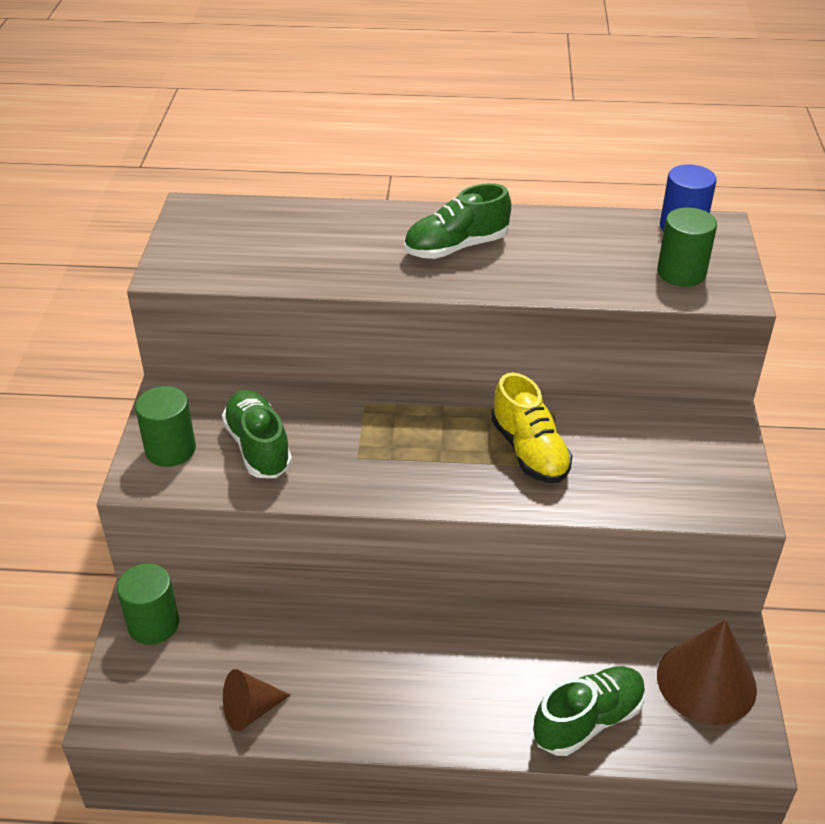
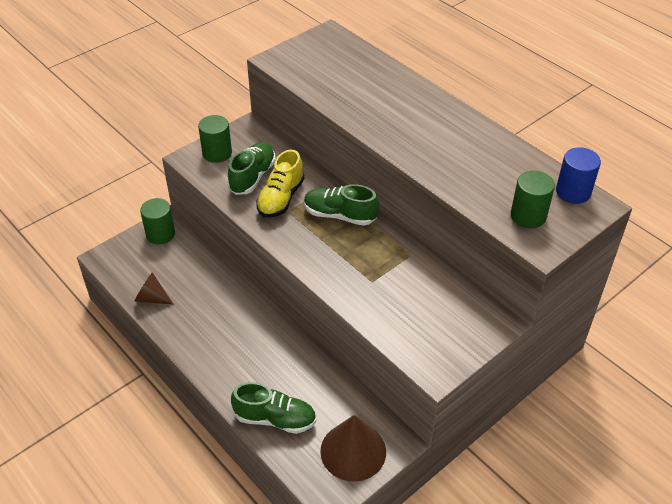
camera: 45 degrees right, 5 degrees up
(456, 247) = (425, 127): green shoe -> green shoe (340, 215)
(529, 451) = (369, 265): yellow shoe -> yellow shoe (281, 198)

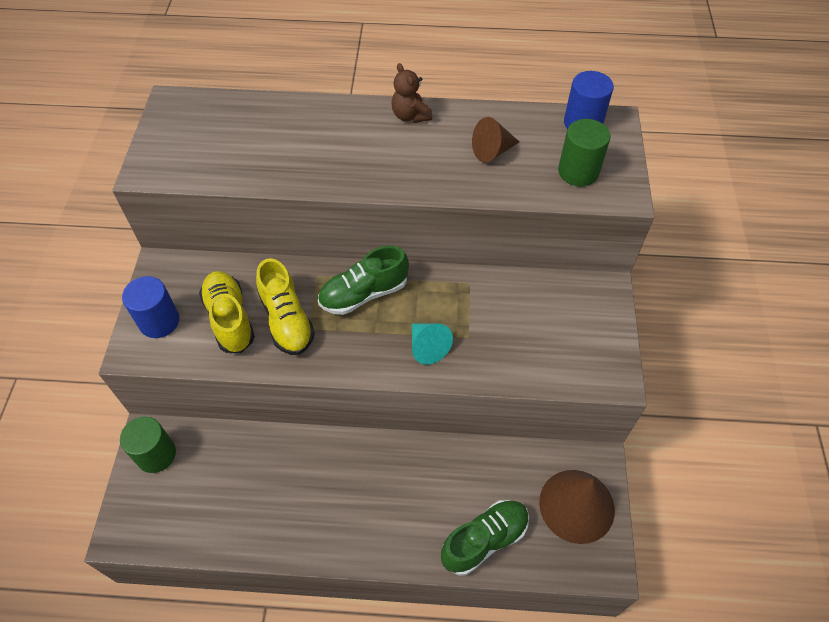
camera: 45 degrees left, 10 degrees up
(152, 298) = (228, 531): brown cone -> brown cone (492, 151)
(217, 153) = (159, 321): green cylinder -> blue cylinder
(252, 177) = (230, 319): green shoe -> yellow shoe
(341, 268) = (427, 347): none -> turquoise cone
(459, 119) = (410, 116): none -> brown teddy bear

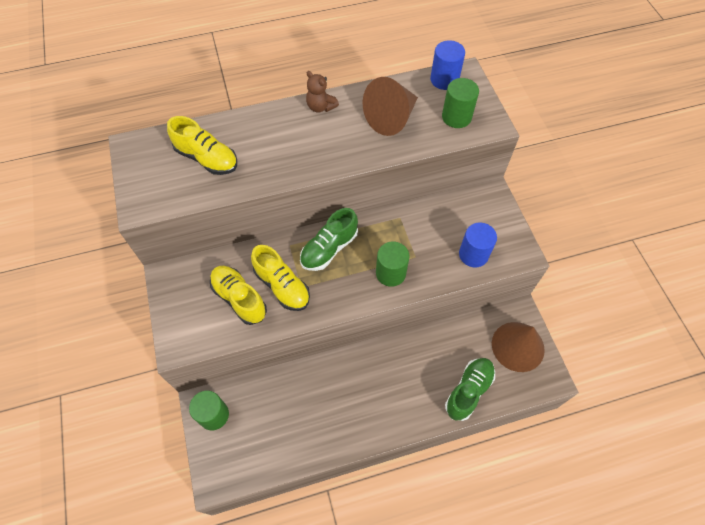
camera: 20 degrees left, 5 degrees up
(159, 321) = (186, 318): blue cylinder -> blue cylinder (473, 254)
(248, 138) = (207, 158): none -> yellow shoe
(427, 347) = (390, 273): turquoise cone -> green cylinder
(492, 151) = (391, 118): brown cone -> brown cone, size x1.69

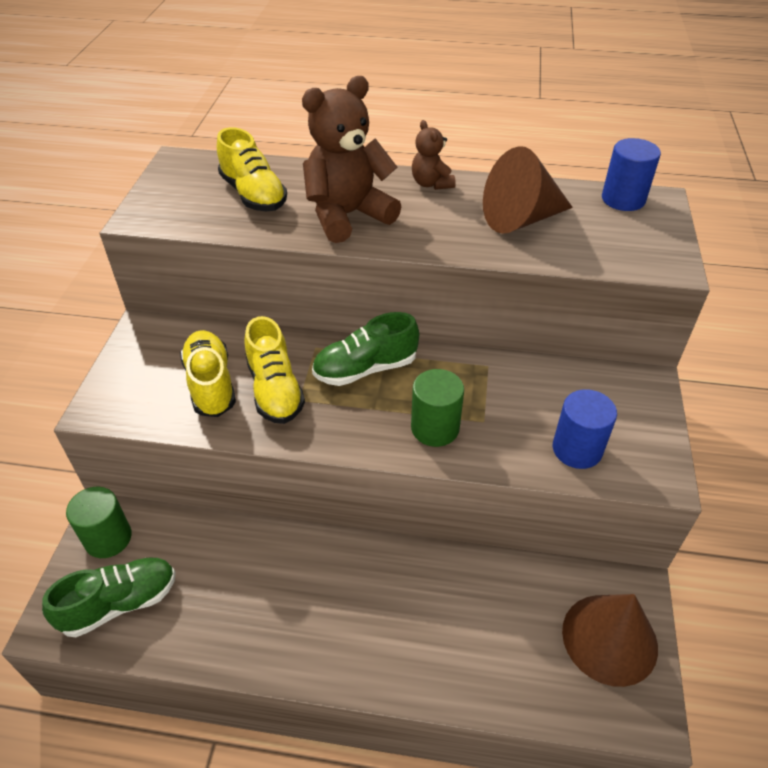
camera: 25 degrees right, 15 degrees down
(281, 154) = (347, 215): none -> brown teddy bear
(456, 117) = (618, 242): green cylinder -> none
(468, 391) = (492, 671): green shoe -> green shoe (120, 603)

